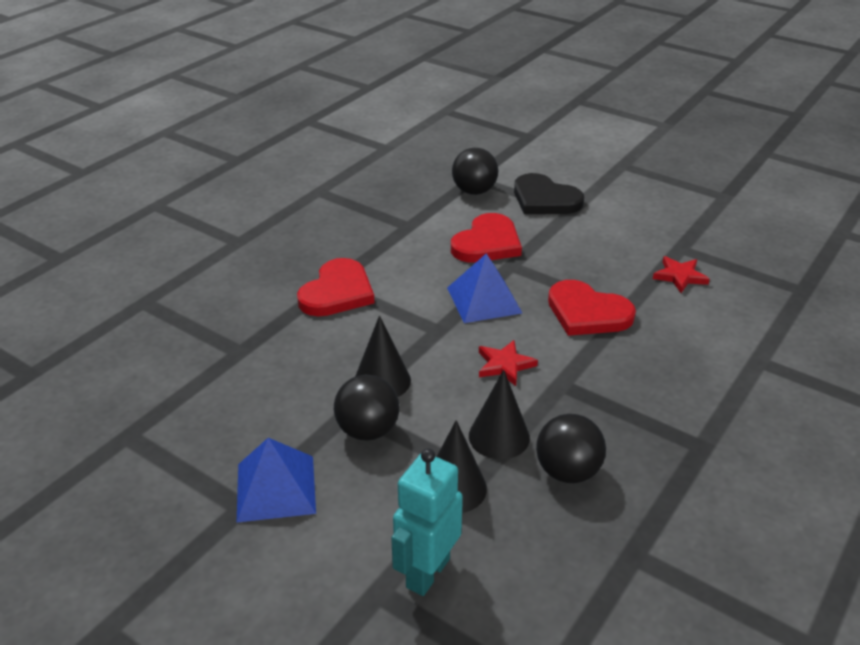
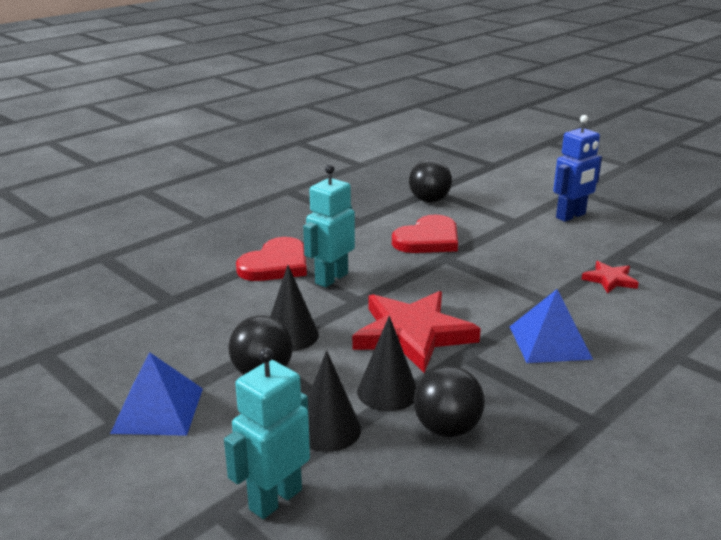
camera: 10 degrees right, 10 degrees down
(401, 304) = (331, 278): none -> turquoise robot
(484, 300) = (410, 282): blue pyramid -> blue pyramid (549, 342)
(504, 365) = (413, 334): red star -> red star, size x2.08
(545, 199) = (494, 211): black heart -> none
(587, 313) = (508, 300): red heart -> none
(624, 199) = (571, 216): none -> blue robot

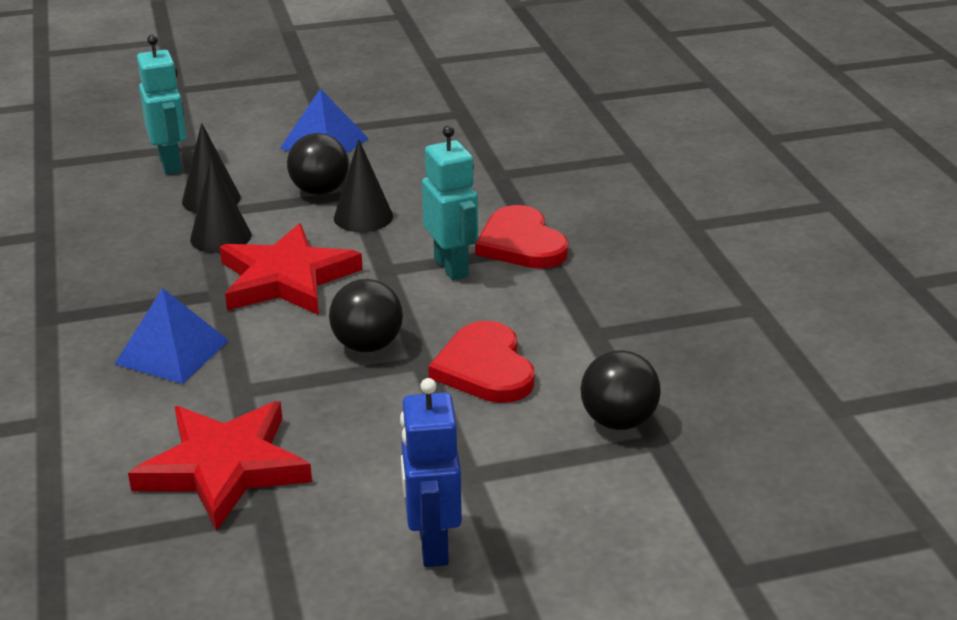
camera: 120 degrees right, 5 degrees up
(447, 428) = (141, 247): black ball -> black ball (367, 345)
(610, 280) = (224, 467): red star -> red star, size x2.08

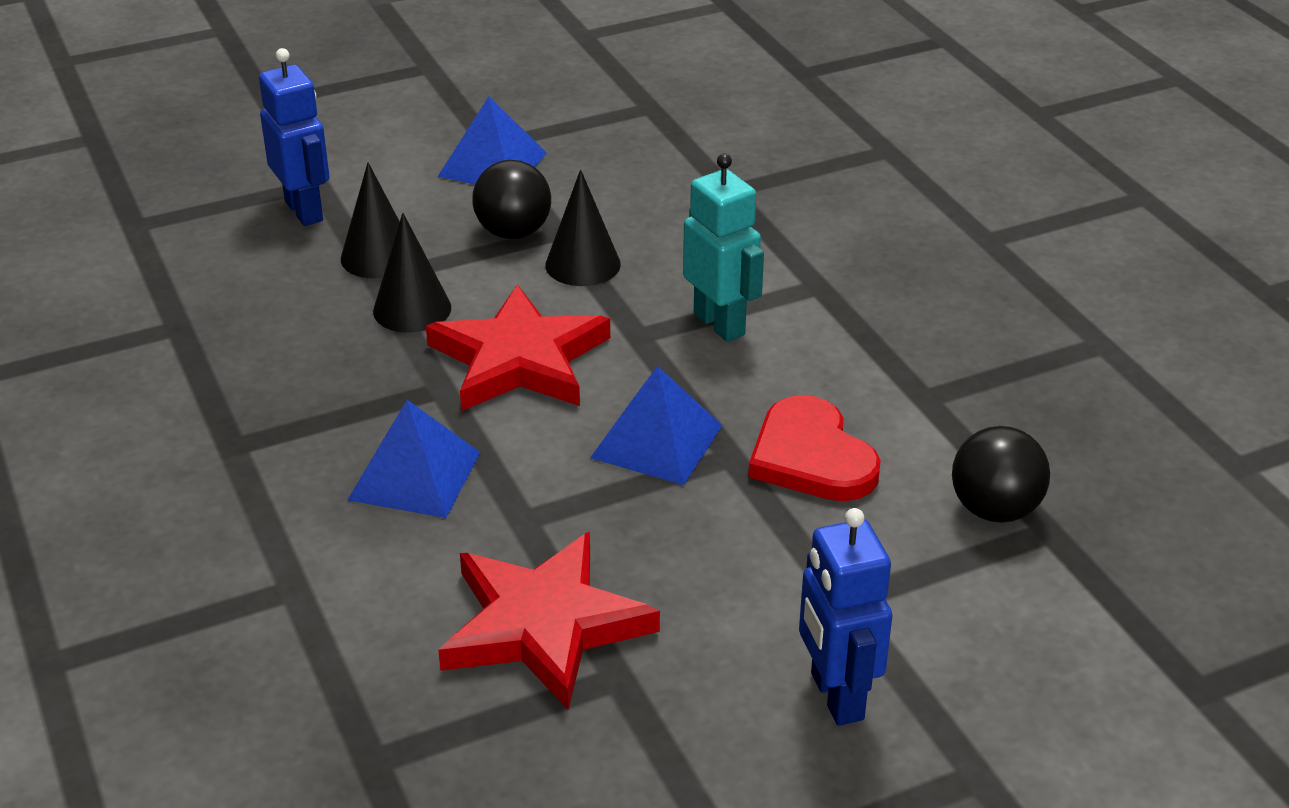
camera: 10 degrees left, 5 degrees up
(171, 164) = (304, 211): turquoise robot -> blue robot
(367, 345) = (657, 441): black ball -> blue pyramid
(521, 243) = (792, 283): red heart -> none

